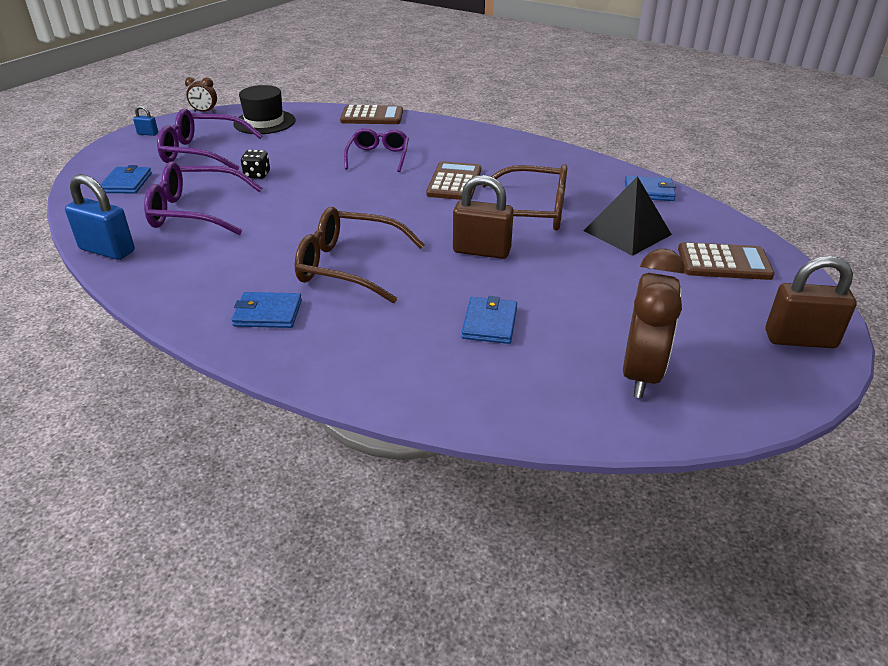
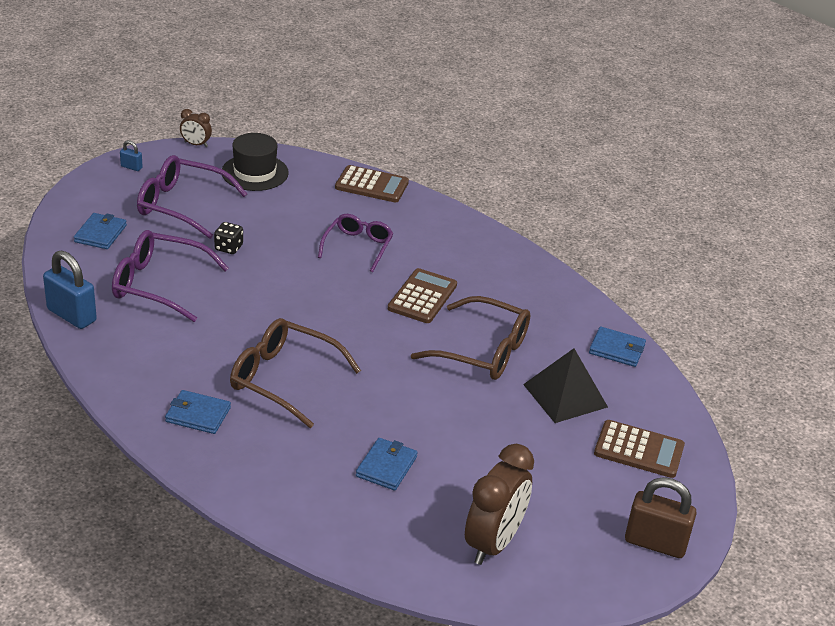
camera: 10 degrees right, 0 degrees up
(481, 251) = (413, 388): brown padlock -> none

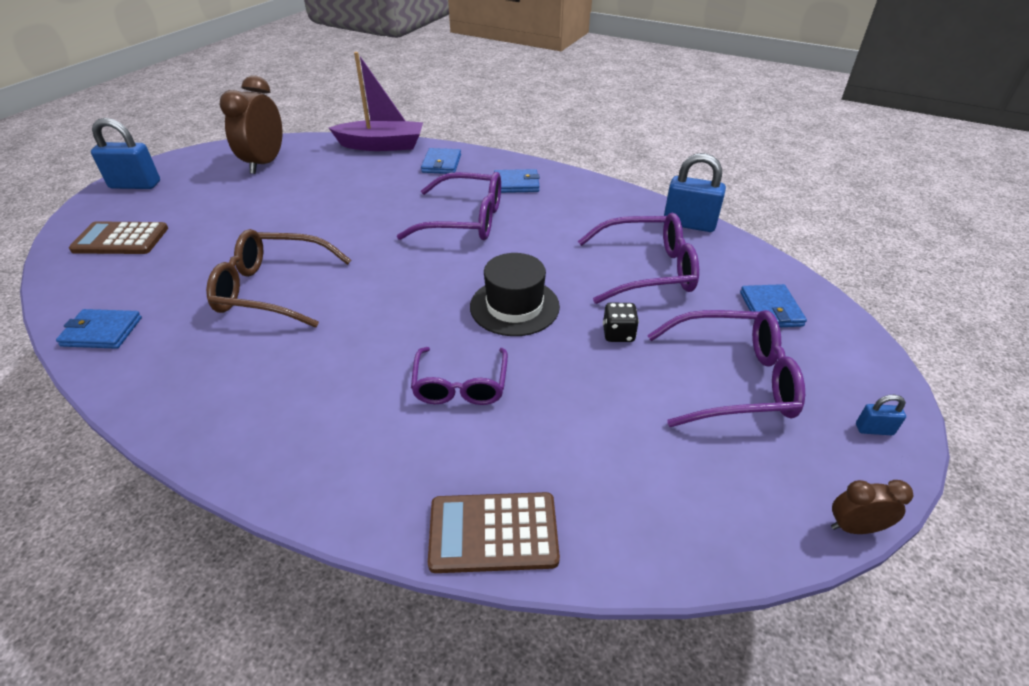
camera: 165 degrees right, 5 degrees up
(254, 172) = (700, 488): black hat -> black hat (514, 306)
(283, 379) = (465, 220): brown glasses -> purple glasses
(329, 538) = (382, 145): none -> purple boat
(386, 466) = (353, 185): blue wallet -> blue wallet (441, 164)
(422, 297) = (352, 335): brown calculator -> none
(565, 395) = (184, 268): black pyramid -> none
(655, 543) = (135, 185): brown padlock -> blue padlock

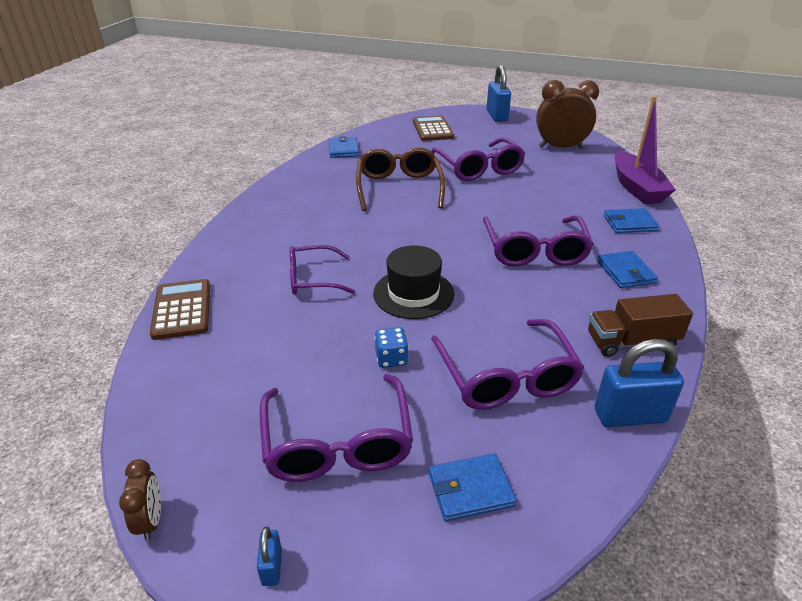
camera: 80 degrees right, 5 degrees down
(270, 222) = (479, 168): none -> purple glasses
(608, 203) = (632, 341): none -> brown truck
(618, 334) = (391, 358): black dice -> blue dice
(689, 224) = (630, 416): blue padlock -> blue padlock turned 75 degrees clockwise

